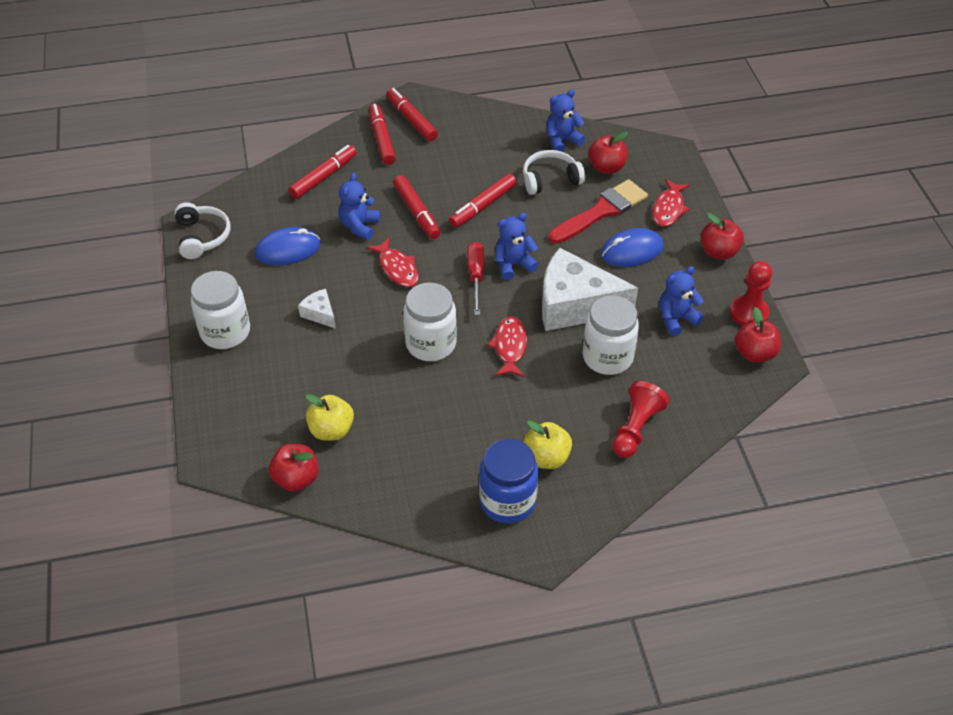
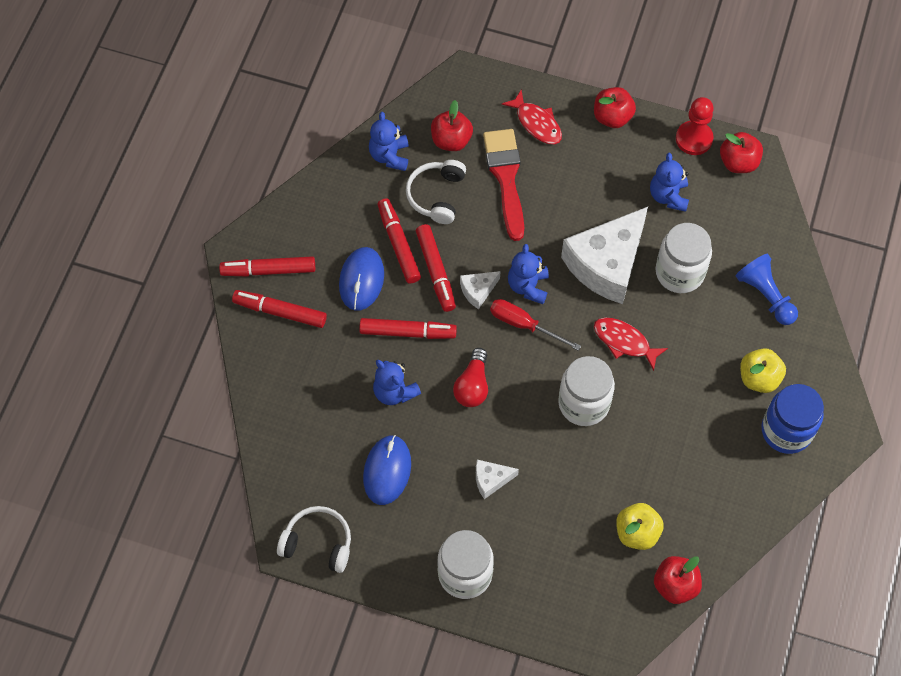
camera: 60 degrees left, 15 degrees up
(323, 177) = (301, 391): red marker -> red marker (398, 244)
(397, 268) = (472, 386): red fish -> red light bulb
(485, 237) = (478, 291): none -> white cheese
(631, 251) = (570, 183): blue mouse -> blue mouse (361, 280)
(635, 428) = (765, 295): red pawn -> blue pawn

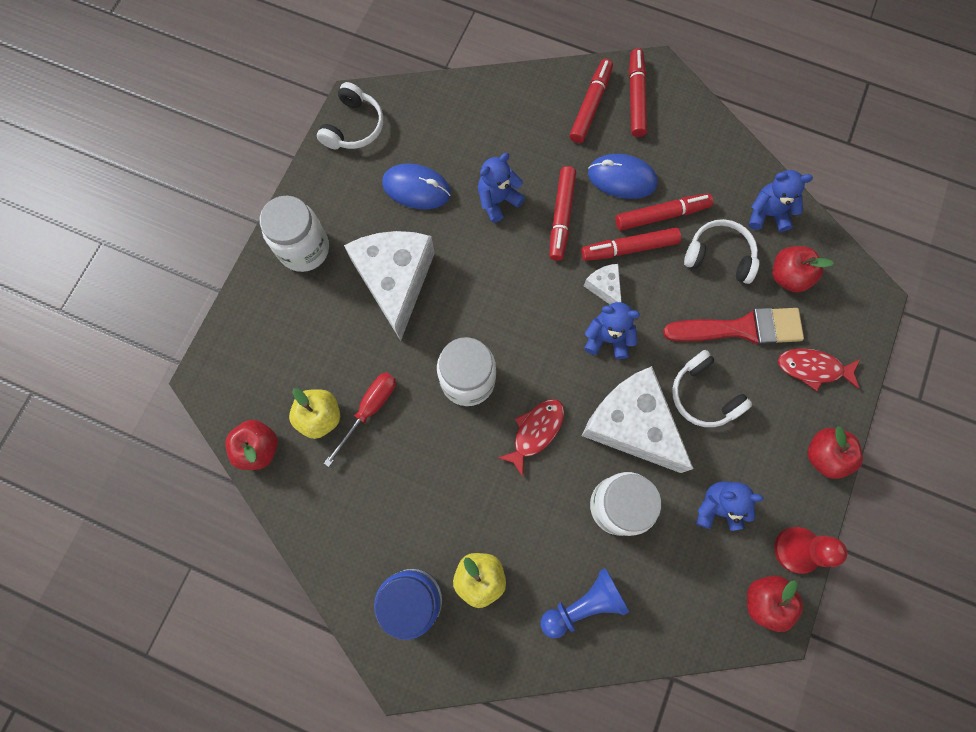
camera: 95 degrees right, 10 degrees up
(472, 386) = (497, 273): red light bulb -> none
(491, 480) = (395, 281): white cheese -> white cheese, size x2.30
(524, 325) = (562, 329): red screwdriver -> red screwdriver (369, 410)
(536, 123) = (813, 368): red fish -> red fish turned 45 degrees clockwise
(572, 207) = (703, 395): none -> white headphones

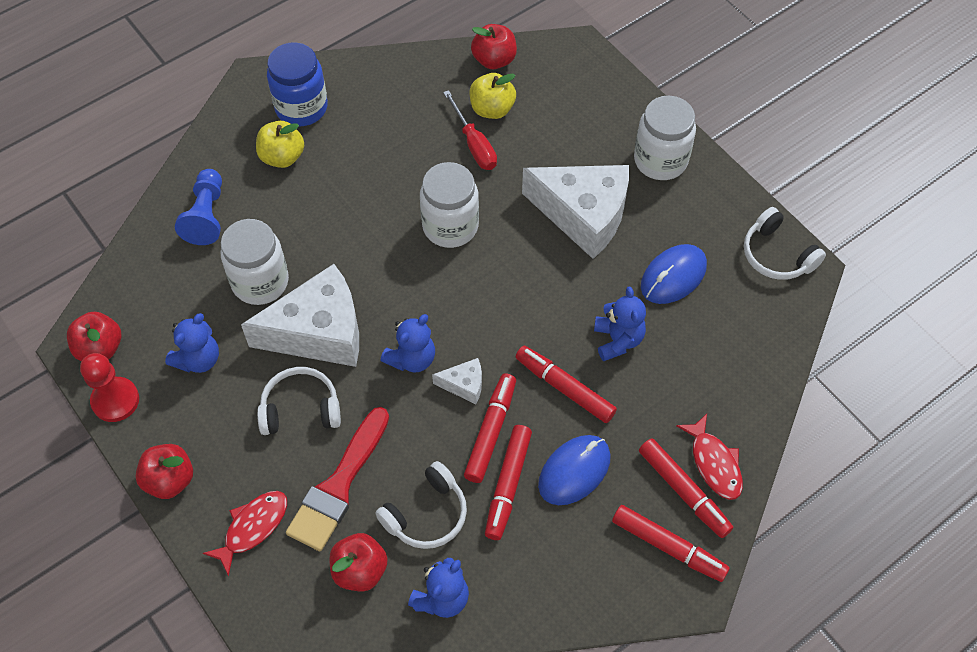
camera: 120 degrees right, 15 degrees down
(535, 432) = (367, 254): red fish -> red fish (714, 463)

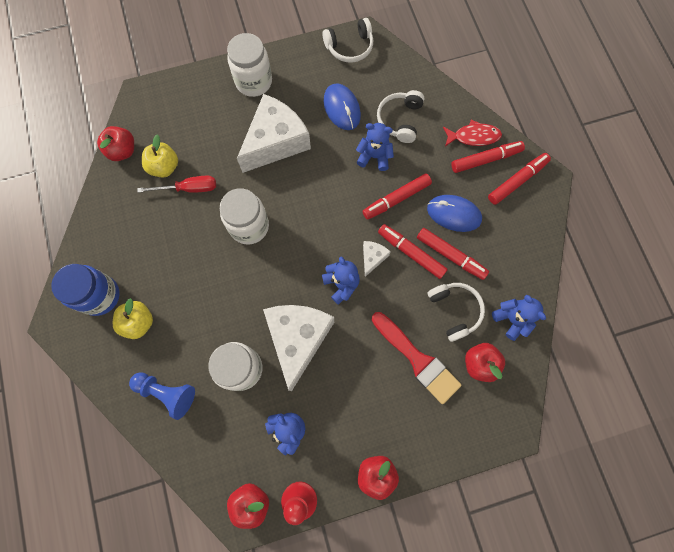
camera: 70 degrees left, 15 degrees up
(252, 528) = (429, 425): red fish -> none
(300, 409) = (353, 368): white headphones -> white headphones (400, 120)
(574, 471) = (453, 214): blue mouse -> blue mouse turned 45 degrees counterclockwise

